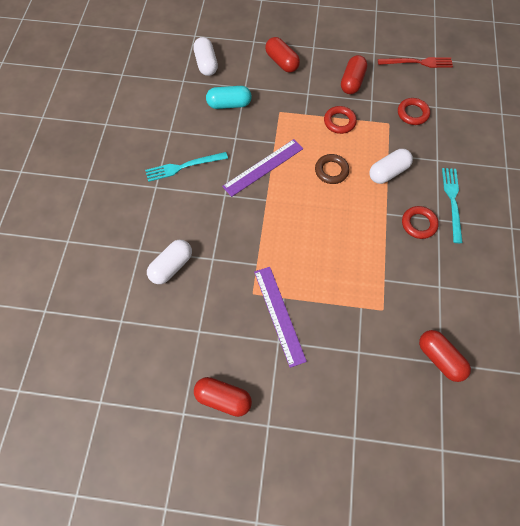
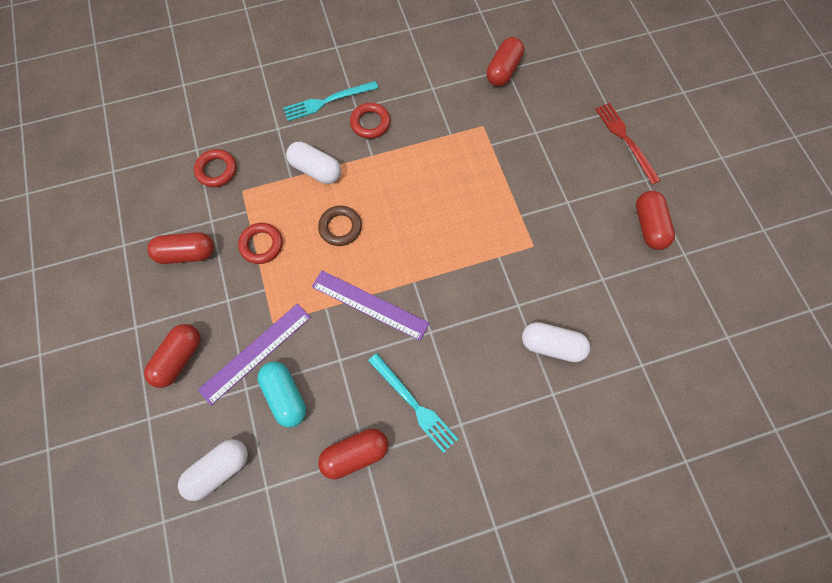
camera: 115 degrees left, 5 degrees up
(174, 126) = (355, 453): none -> red capsule
(279, 315) = (541, 212): purple ruler -> purple ruler (255, 353)
(418, 62) = (126, 188): red fork -> red fork (625, 140)

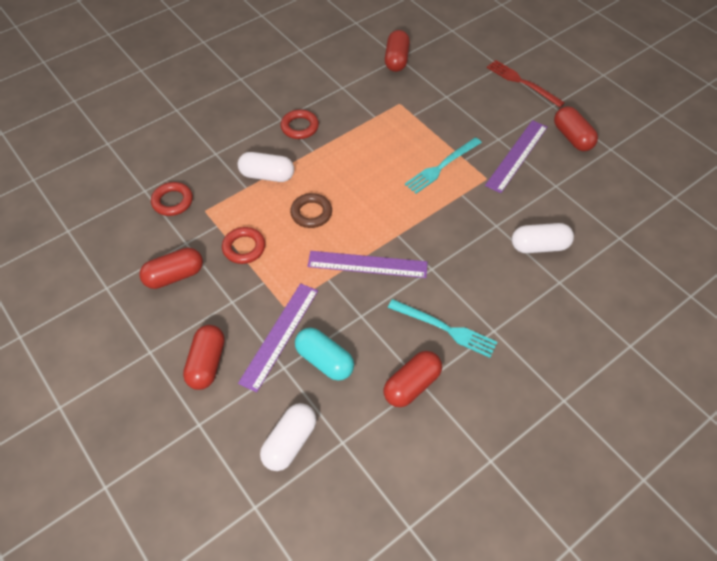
camera: 20 degrees left, 15 degrees down
(327, 101) = (252, 121): turquoise fork -> turquoise fork (441, 166)
(578, 229) = (517, 155): none -> purple ruler

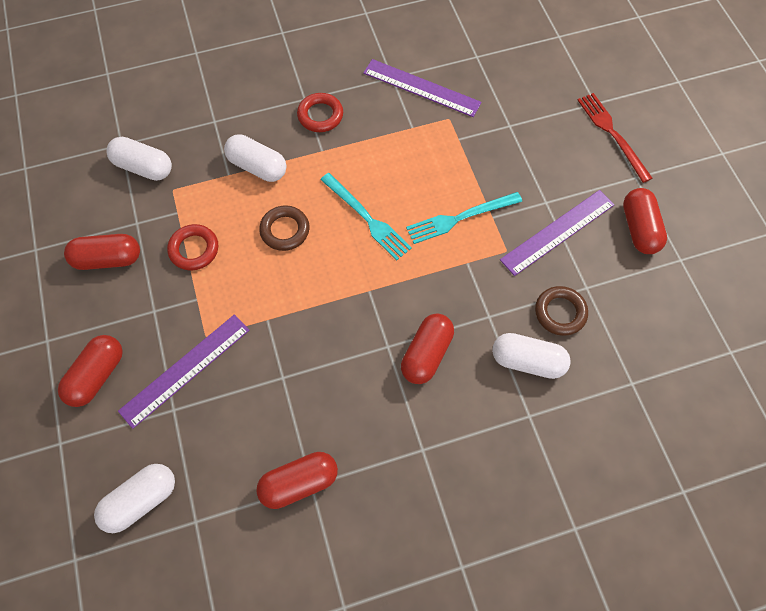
camera: 20 degrees right, 10 degrees up
(172, 201) = (144, 167): red ring -> white capsule
(324, 360) = (219, 417): turquoise capsule -> none
(367, 264) = (318, 316): purple ruler -> purple ruler (421, 88)
(396, 60) = (472, 58): red capsule -> red capsule (426, 354)
(445, 328) = (368, 427): turquoise fork -> turquoise fork (367, 218)
(546, 207) = (560, 312): none -> brown ring

